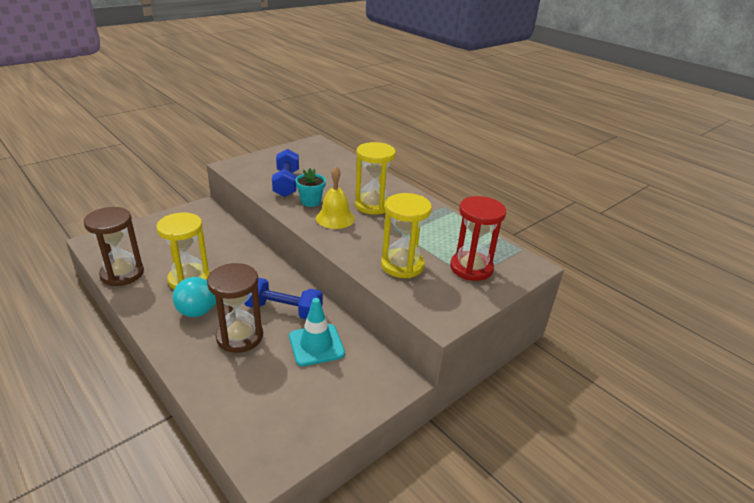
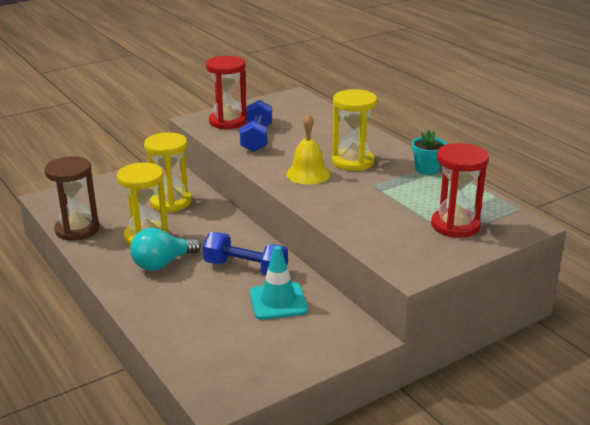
camera: 10 degrees right, 5 degrees down
(240, 336) = (197, 290): brown hourglass -> none
(260, 167) = (228, 121): none -> red hourglass
(311, 201) = (282, 157): turquoise flower pot -> turquoise flower pot (427, 169)
(402, 265) = (377, 221): yellow hourglass -> yellow hourglass (171, 202)

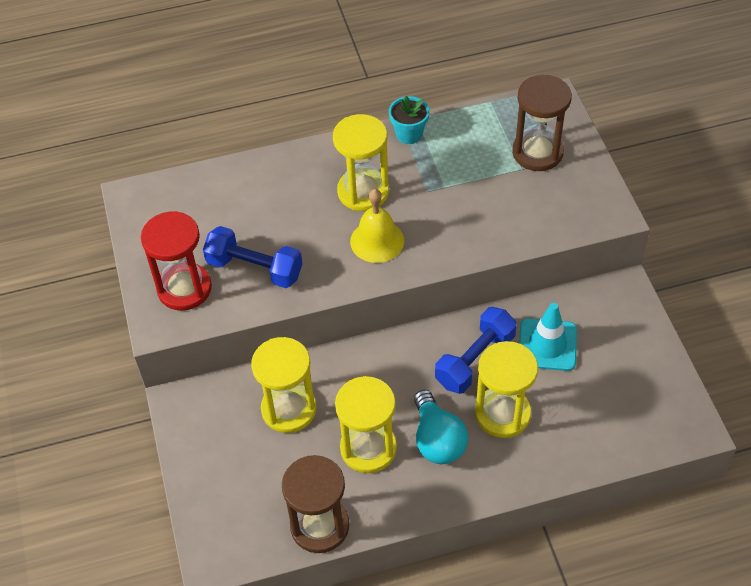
camera: 70 degrees left, 25 degrees up
(197, 289) = (502, 414): none -> yellow hourglass
(455, 225) = (537, 152): red hourglass -> brown hourglass

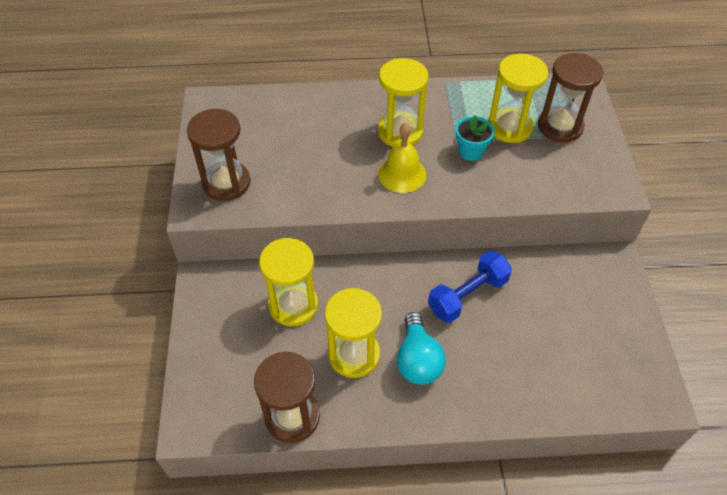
camera: 10 degrees right, 0 degrees up
(184, 288) = (226, 183): red hourglass -> brown hourglass
(254, 268) = (290, 177): blue dumbbell -> none
(409, 134) = (451, 92): turquoise flower pot -> turquoise flower pot (471, 151)
(502, 414) = (482, 349): yellow hourglass -> yellow hourglass (510, 127)
(547, 345) = (536, 295): turquoise traffic cone -> none

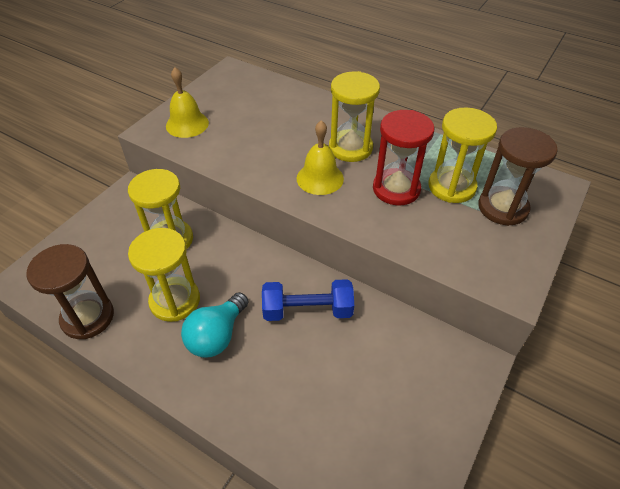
camera: 35 degrees right, 5 degrees down
(226, 183) = (187, 124): brown hourglass -> yellow bell
(471, 151) = (396, 189): turquoise flower pot -> red hourglass

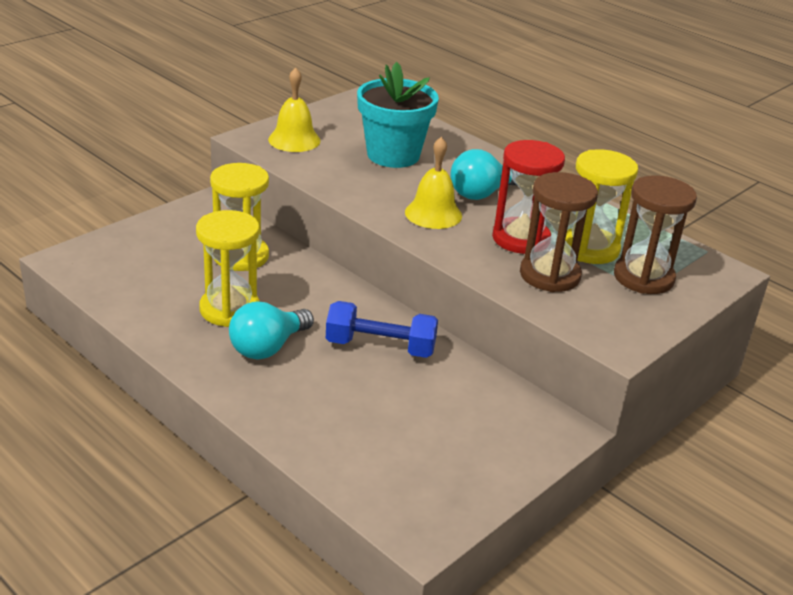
camera: 10 degrees right, 15 degrees down
(88, 317) = (128, 304): brown hourglass -> brown hourglass (550, 275)
(270, 123) = (393, 155): none -> turquoise flower pot
(350, 148) = (481, 193): yellow hourglass -> turquoise light bulb

